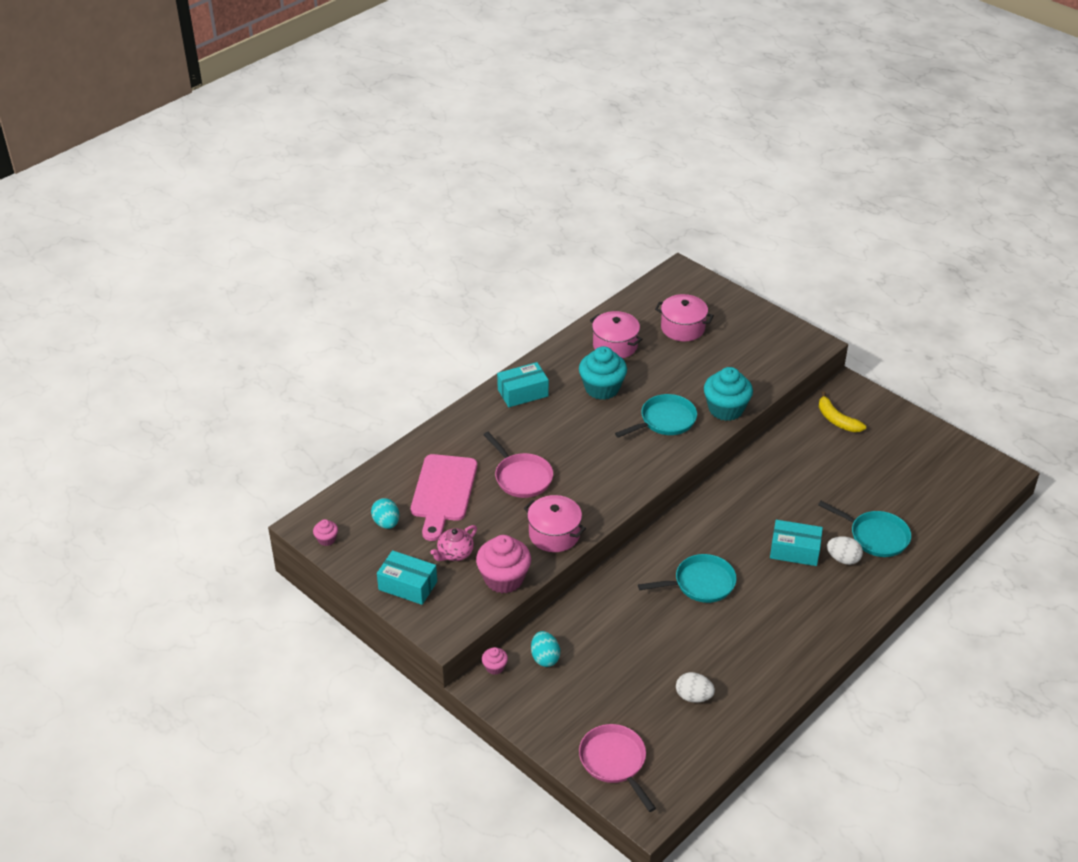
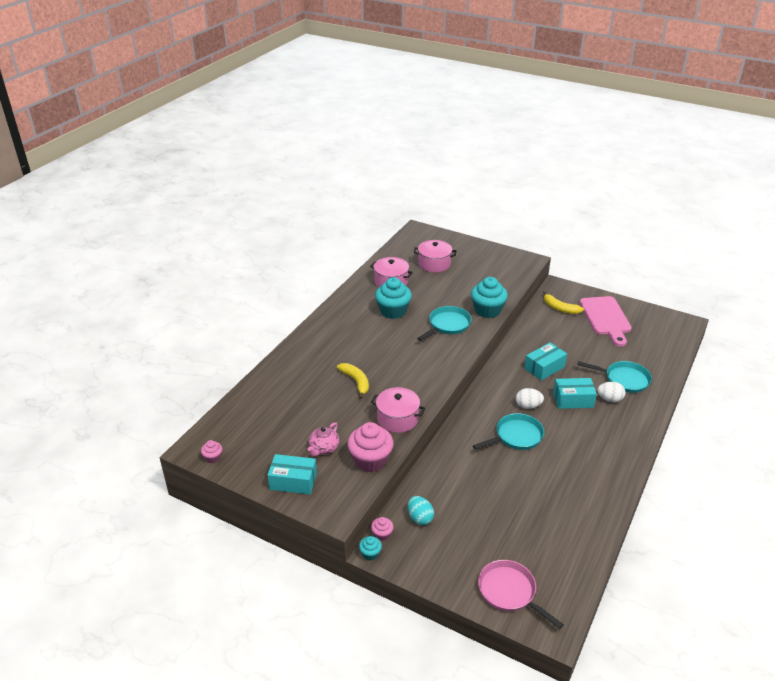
camera: 15 degrees left, 5 degrees down
(386, 523) = (259, 435): turquoise egg -> none
(443, 492) = (298, 404): pink cutting board -> pink cutting board (606, 318)
(474, 686) = (370, 553): none -> turquoise cupcake
(521, 477) = (356, 382): pink pan -> yellow banana
(523, 393) = (335, 323): turquoise box -> turquoise box (544, 368)
(693, 696) = (548, 524): white egg -> white egg (528, 406)

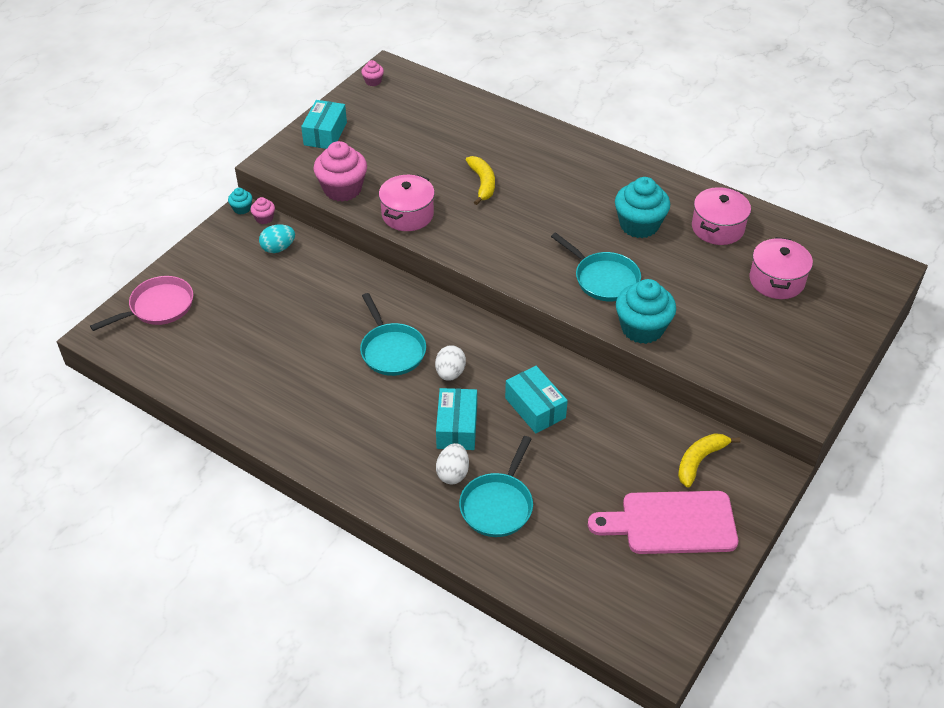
camera: 95 degrees right, 10 degrees up
(323, 448) = (370, 155): pink teapot -> none
(356, 382) = (482, 183): yellow banana -> yellow banana turned 75 degrees counterclockwise

